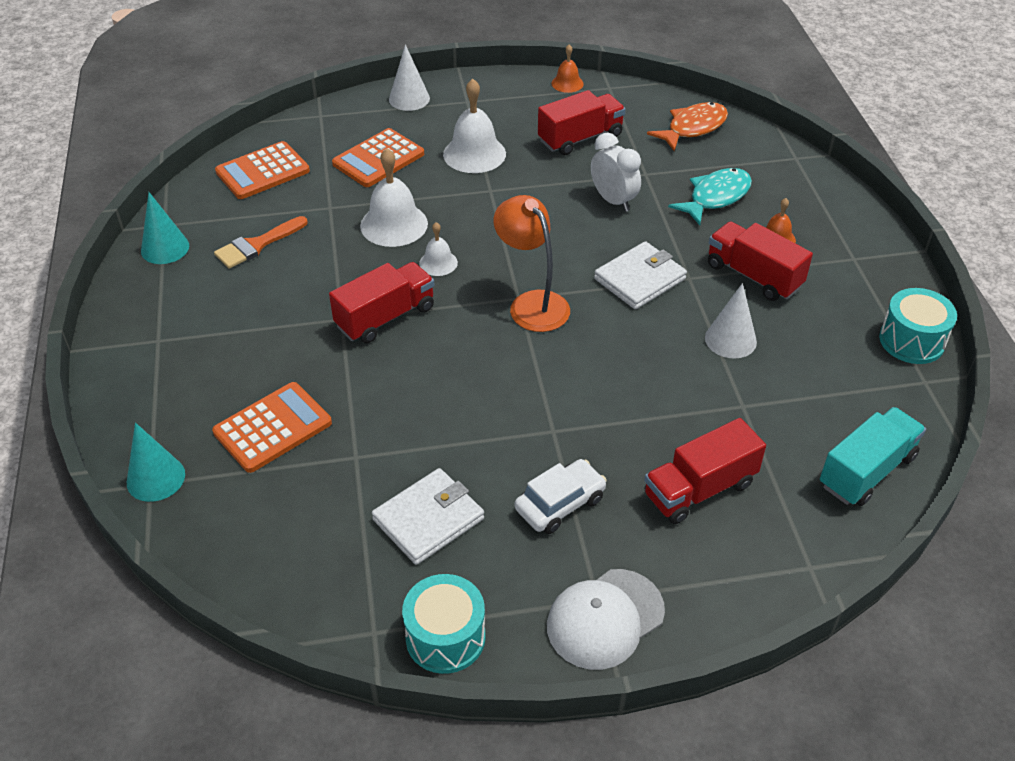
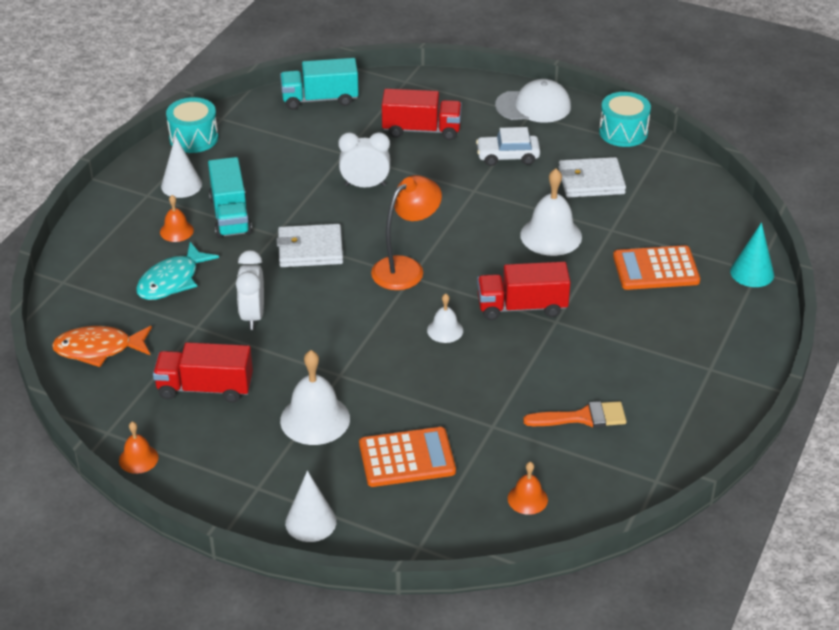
camera: 145 degrees left, 5 degrees down
(165, 248) = (666, 453): turquoise cone -> none
(263, 171) = (527, 499): orange calculator -> orange bell
(394, 224) = (451, 381): white bell -> white bell (551, 235)
(532, 303) = (406, 268): orange lamp -> orange lamp turned 135 degrees counterclockwise
(672, 375) = (365, 185): none -> white clock
(715, 197) = (172, 281): turquoise fish -> turquoise fish turned 45 degrees counterclockwise
(730, 339) = (302, 187): white cone -> white cone (181, 185)
(753, 276) = (230, 215): red truck -> turquoise truck

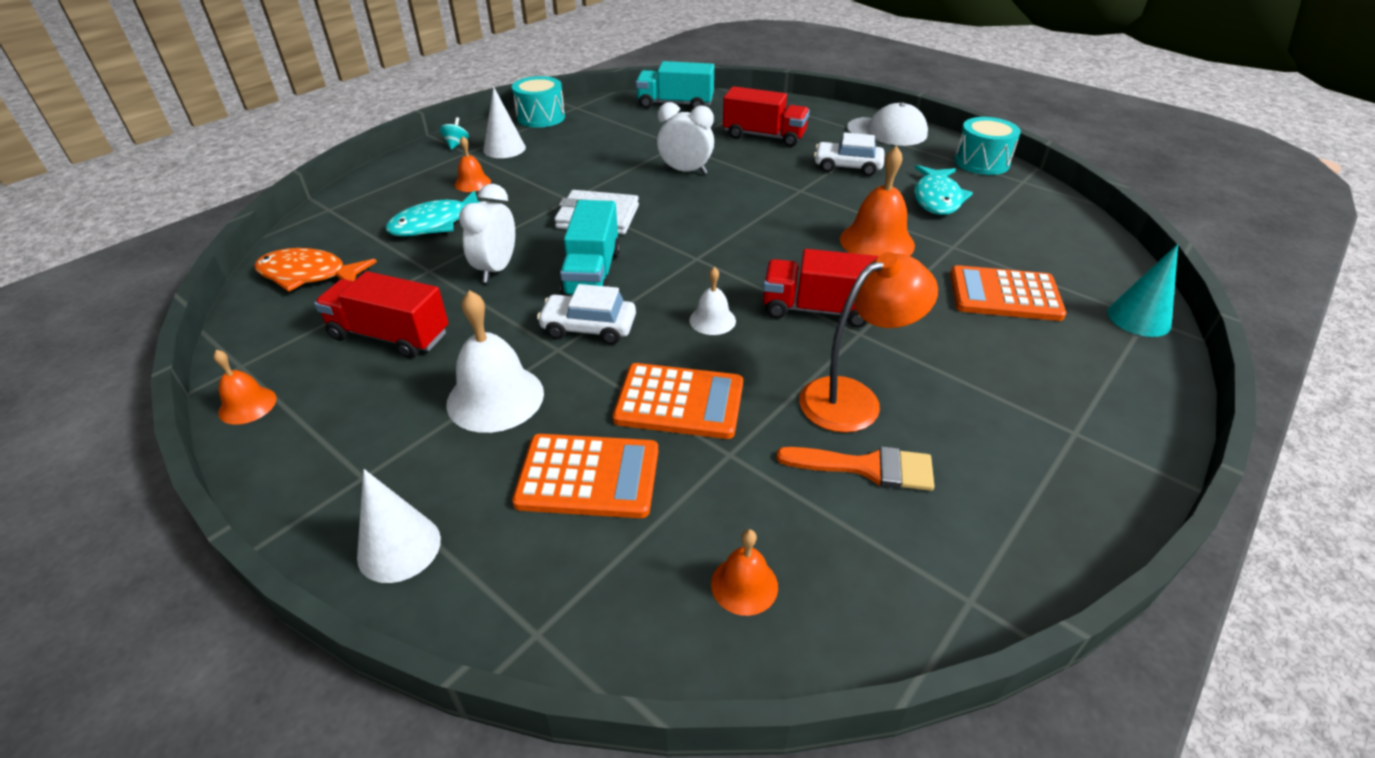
camera: 15 degrees right, 0 degrees up
(131, 187) = (456, 144): none -> turquoise spinning top
(230, 215) = (534, 178): turquoise truck -> turquoise truck (592, 274)
(354, 353) = (589, 328): none -> white car
(406, 268) = (694, 249): orange lamp -> orange lamp (853, 398)
(445, 397) = (679, 402): none -> orange calculator
(551, 235) = (877, 242): white bell -> orange bell
(591, 181) = (937, 198): white wallet -> turquoise fish

